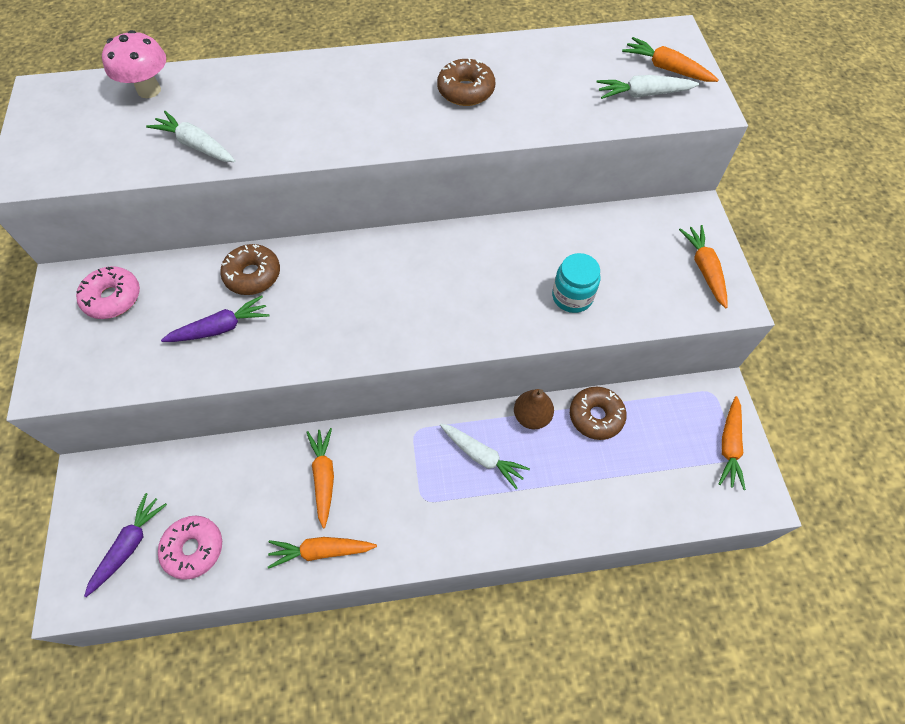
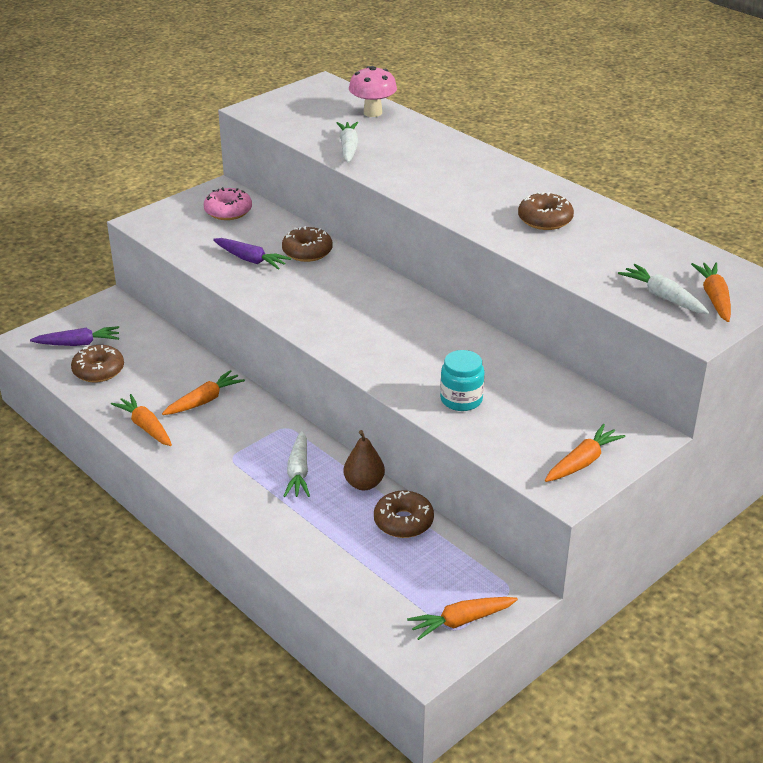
camera: 55 degrees right, 25 degrees down
(194, 549) = (98, 370): pink donut -> brown donut

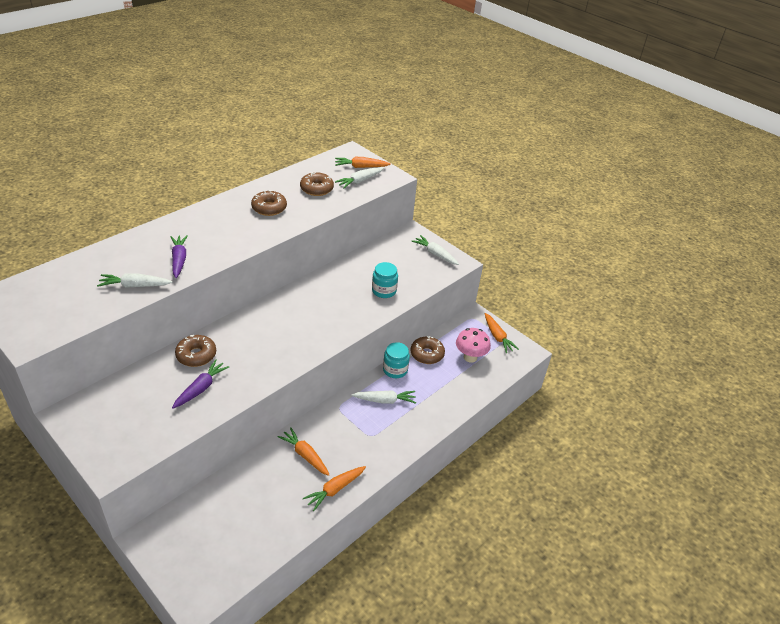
camera: 95 degrees left, 5 degrees up
(78, 344) = (212, 555): purple carrot -> purple carrot (179, 260)
(98, 370) = (256, 532): brown donut -> brown donut (316, 189)
(228, 211) = (112, 406): pink donut -> none
(364, 484) = (395, 370): brown pear -> turquoise jar
(372, 113) = (72, 271): pink mushroom -> pink mushroom (470, 357)
(582, 462) = (435, 254): orange carrot -> white carrot

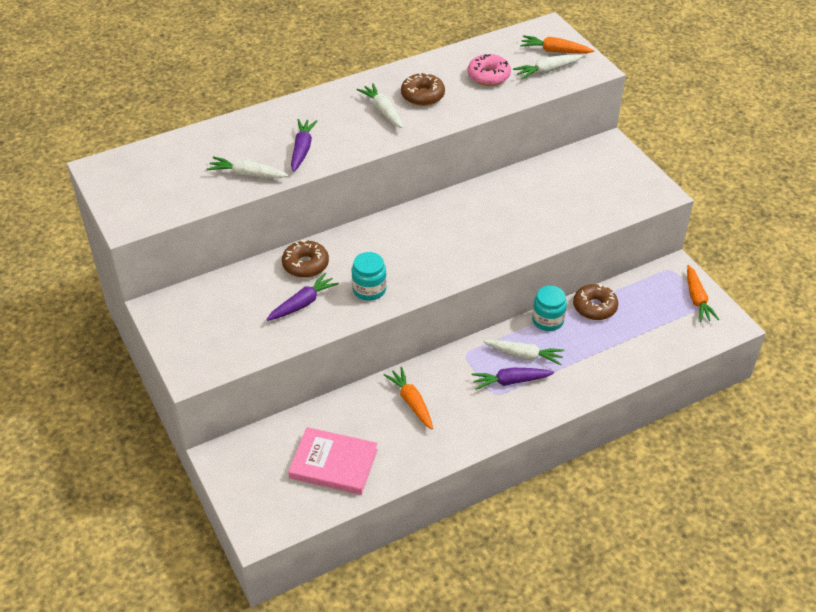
camera: 20 degrees right, 5 degrees up
(251, 522) = (333, 463): none -> pink book
(316, 189) = (488, 76): brown donut -> pink donut
(335, 489) = (436, 447): orange carrot -> none
(380, 423) = (510, 381): none -> purple carrot
(384, 291) = (549, 218): turquoise jar -> turquoise jar (369, 289)
(435, 254) = (632, 179): white carrot -> white carrot (383, 111)
(470, 357) = (650, 320): pink mushroom -> none

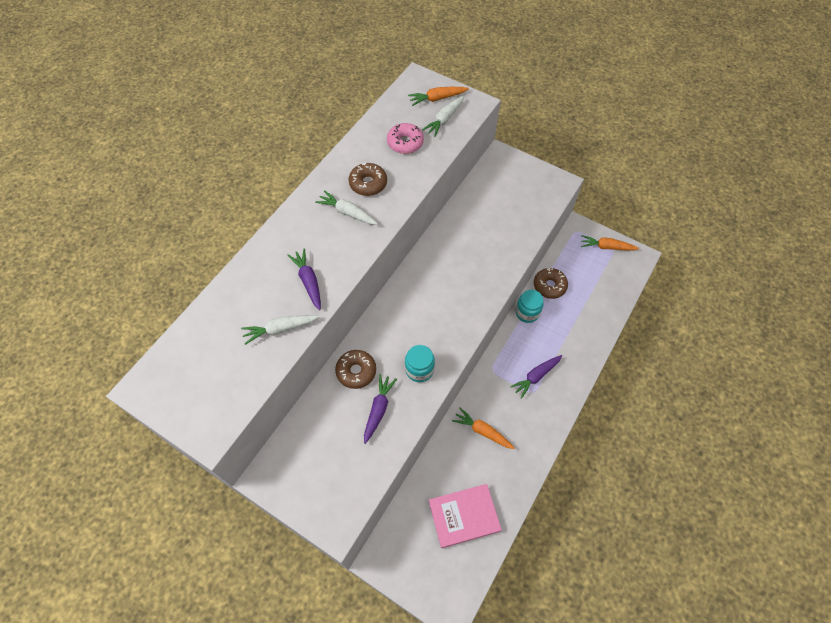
camera: 30 degrees left, 15 degrees up
(524, 355) = (530, 350): white carrot -> none
(697, 299) = (606, 247): orange carrot -> orange carrot turned 135 degrees clockwise

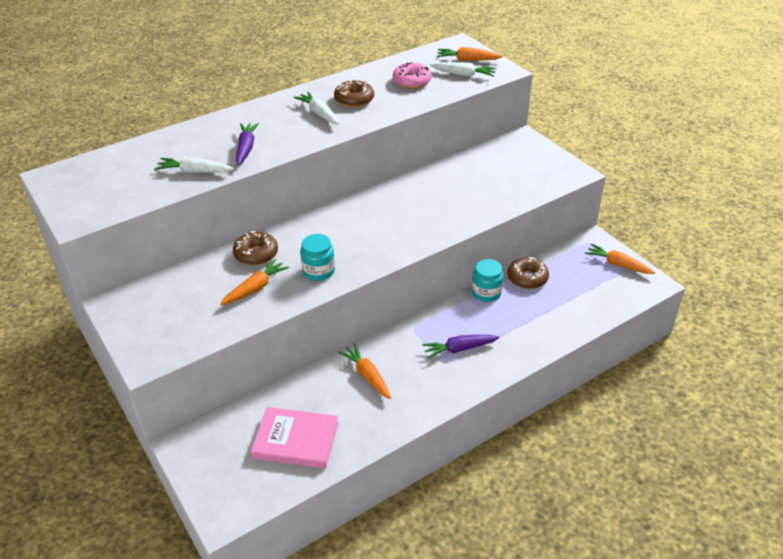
camera: 25 degrees right, 20 degrees down
(378, 409) = (255, 288): purple carrot -> orange carrot
(444, 119) = (463, 75): white carrot -> white carrot turned 135 degrees counterclockwise

